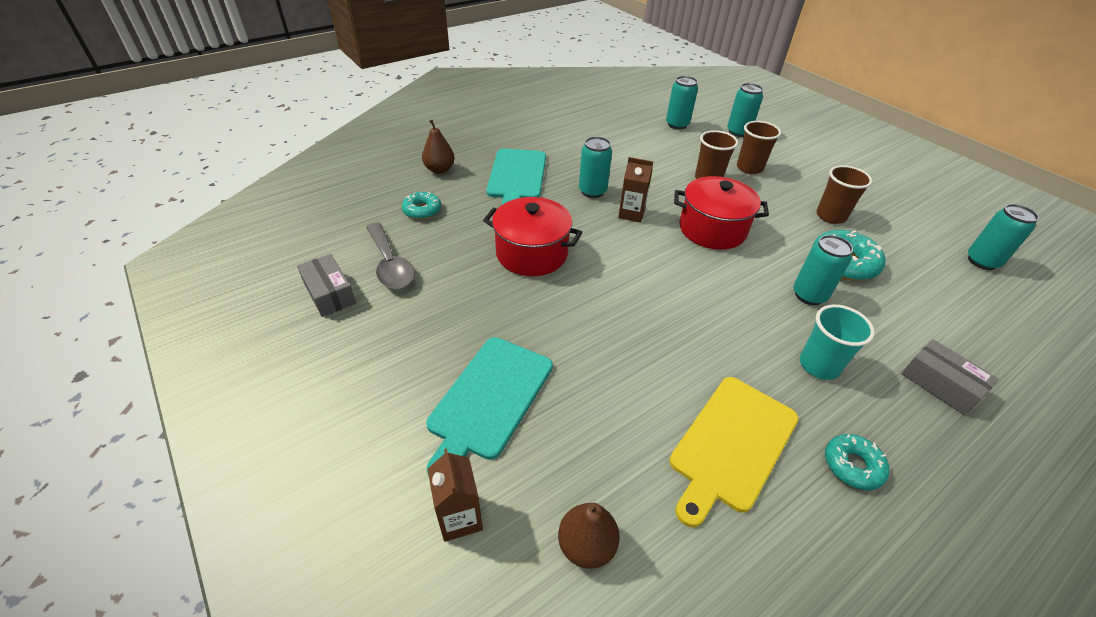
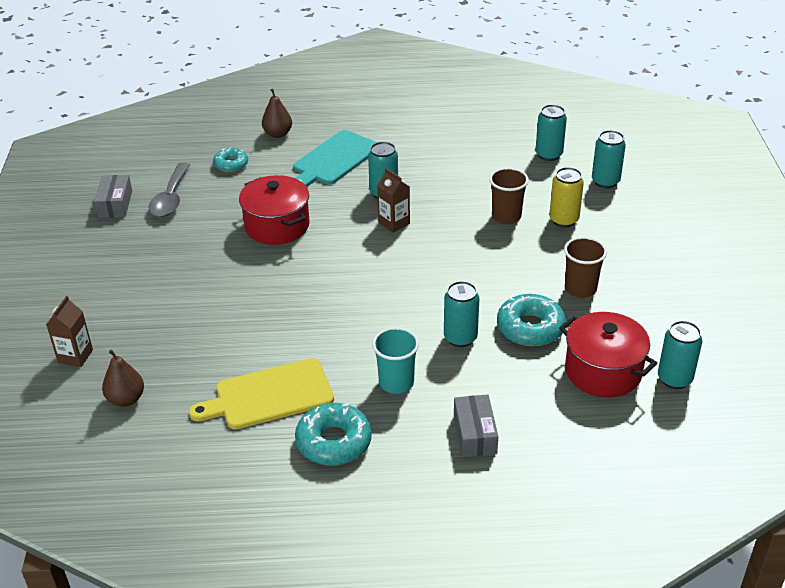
camera: 35 degrees right, 5 degrees down
(489, 399) = (149, 306): turquoise cutting board -> none
(712, 229) = (448, 260): red pot -> red pot (603, 371)
(749, 168) = (563, 220): brown cup -> yellow can
(852, 465) = (334, 442): turquoise donut -> turquoise donut, size x1.61

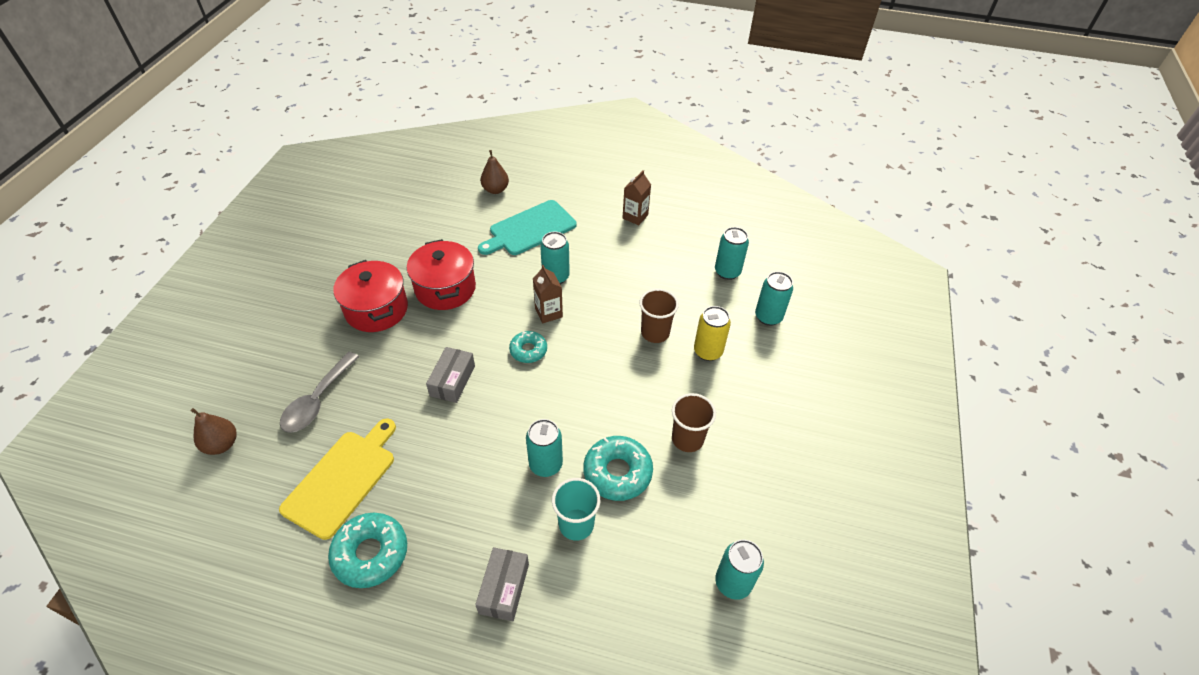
camera: 15 degrees right, 10 degrees up
(75, 356) = (207, 383): brown carton -> brown carton (635, 216)
(115, 204) = (325, 230): grey box -> grey box (452, 380)
(171, 198) = (373, 235): grey spoon -> grey spoon (317, 400)
(231, 164) = (440, 212): turquoise donut -> turquoise donut (528, 350)
(269, 395) = (342, 479): yellow cutting board -> yellow cutting board turned 120 degrees clockwise
(396, 382) = (461, 500): turquoise cup -> turquoise cup (576, 524)
(603, 371) = (664, 549): red pot -> red pot (376, 309)

